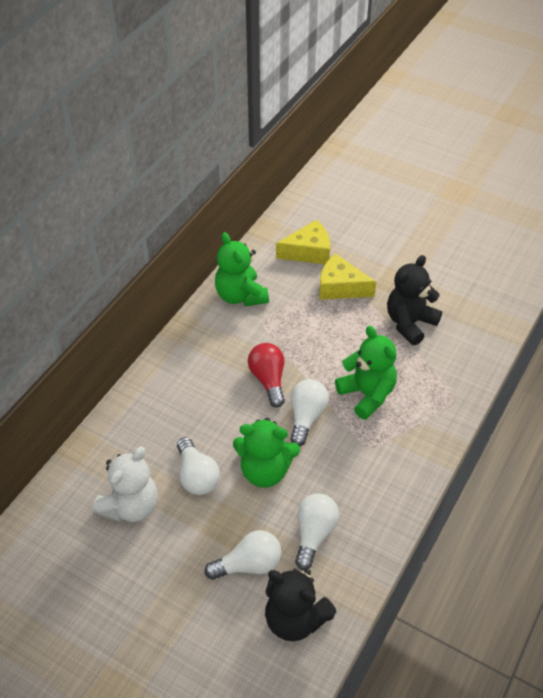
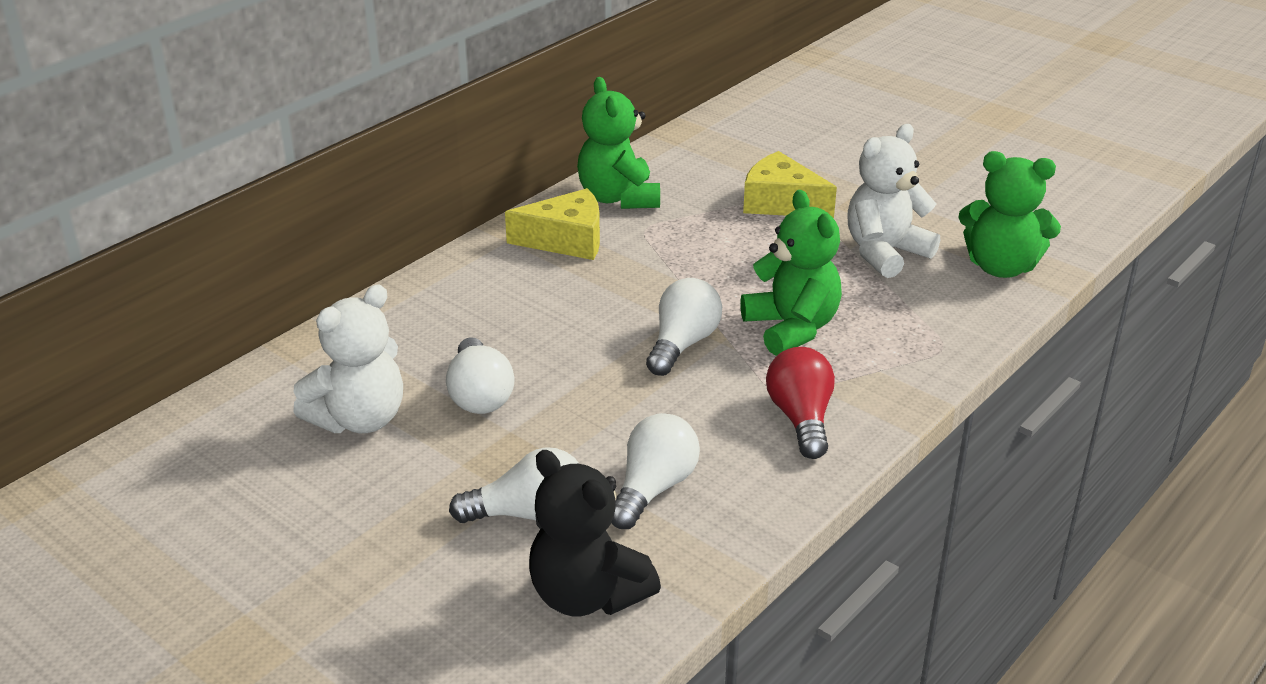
camera: 10 degrees right, 15 degrees down
(265, 471) = (594, 401): green teddy bear -> green teddy bear (1001, 267)
(268, 380) = (633, 295): red light bulb -> red light bulb (801, 419)
(308, 252) = (741, 160): yellow cheese -> yellow cheese (566, 240)
(410, 323) = (885, 253): black teddy bear -> white teddy bear

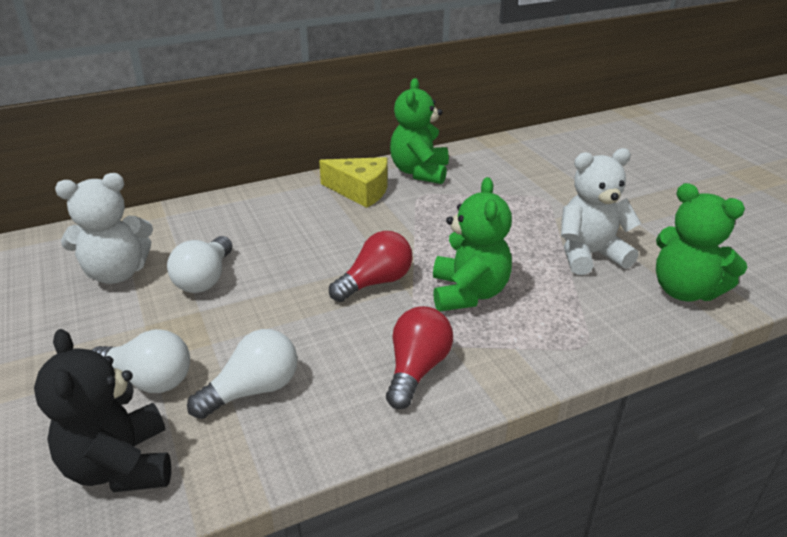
camera: 25 degrees right, 0 degrees up
(682, 344) = (375, 282): white light bulb -> red light bulb
(781, 203) = (534, 200): yellow cheese -> none

